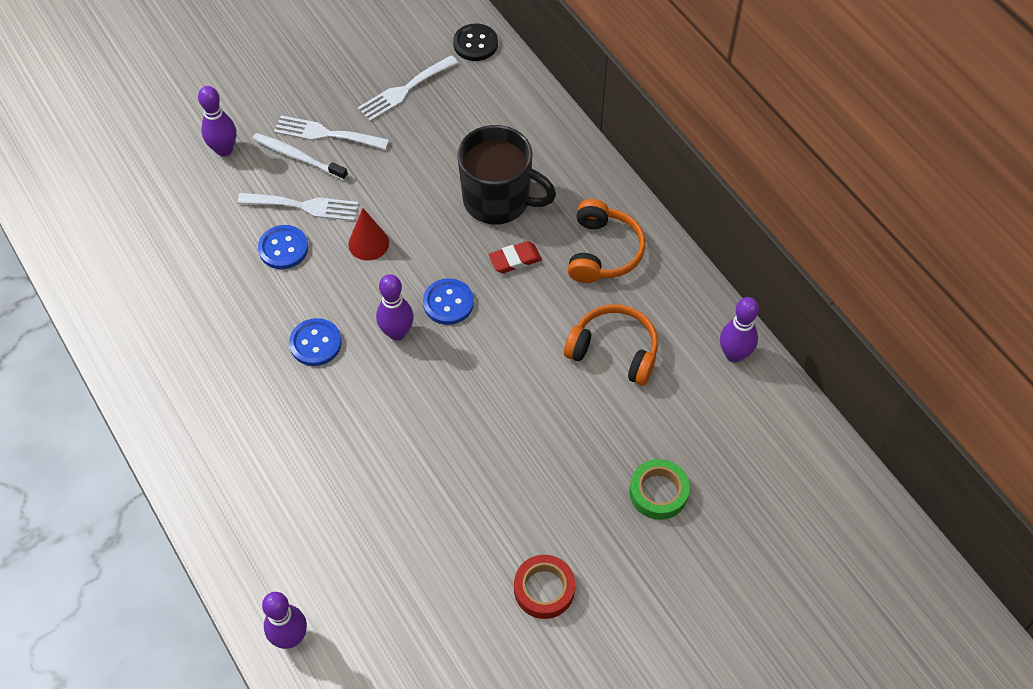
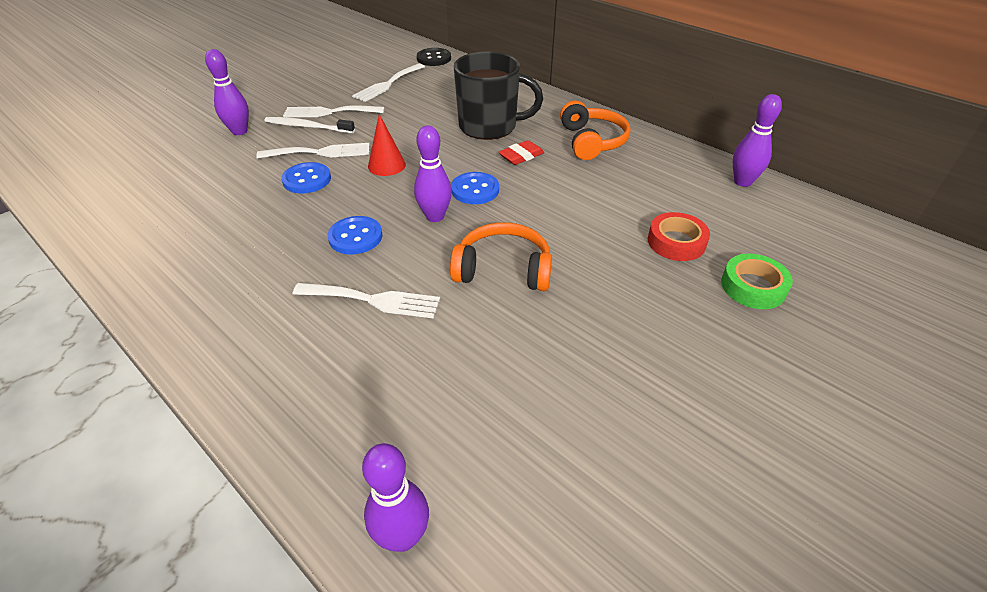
camera: 15 degrees left, 15 degrees down
(315, 425) = (373, 300): none -> white fork
(544, 589) = (697, 399): red tape -> red tape (676, 242)
(614, 350) = (640, 196): orange headphones -> orange headphones (503, 269)

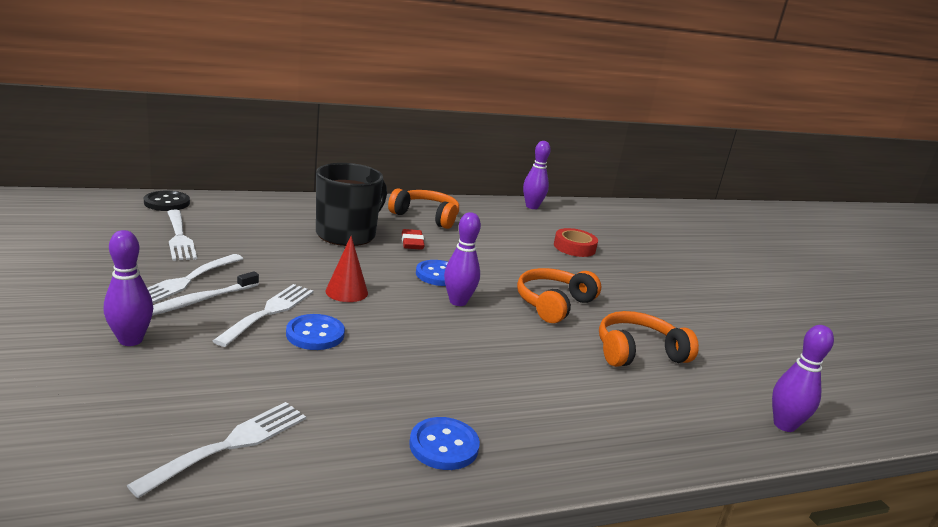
camera: 65 degrees left, 20 degrees down
(355, 237) = (449, 342): blue button -> blue button (444, 445)
(373, 300) = (547, 362): white fork -> white fork (231, 444)
(461, 358) = (638, 352): none -> orange headphones
(753, 287) = (632, 250): green tape -> none

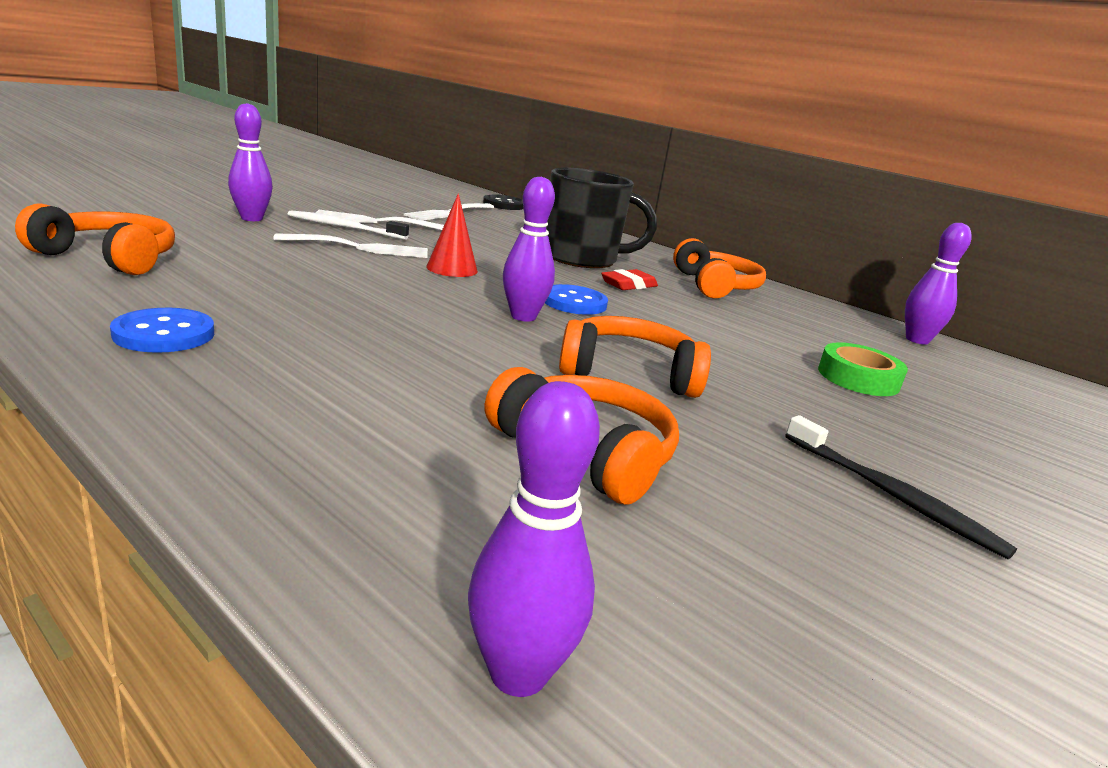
camera: 60 degrees right, 0 degrees up
(231, 444) = (110, 258): white fork -> orange headphones
(315, 334) = (342, 265): blue button -> none
(574, 247) = (858, 378): red tape -> green tape
(683, 300) = (892, 495): none -> black toothbrush

